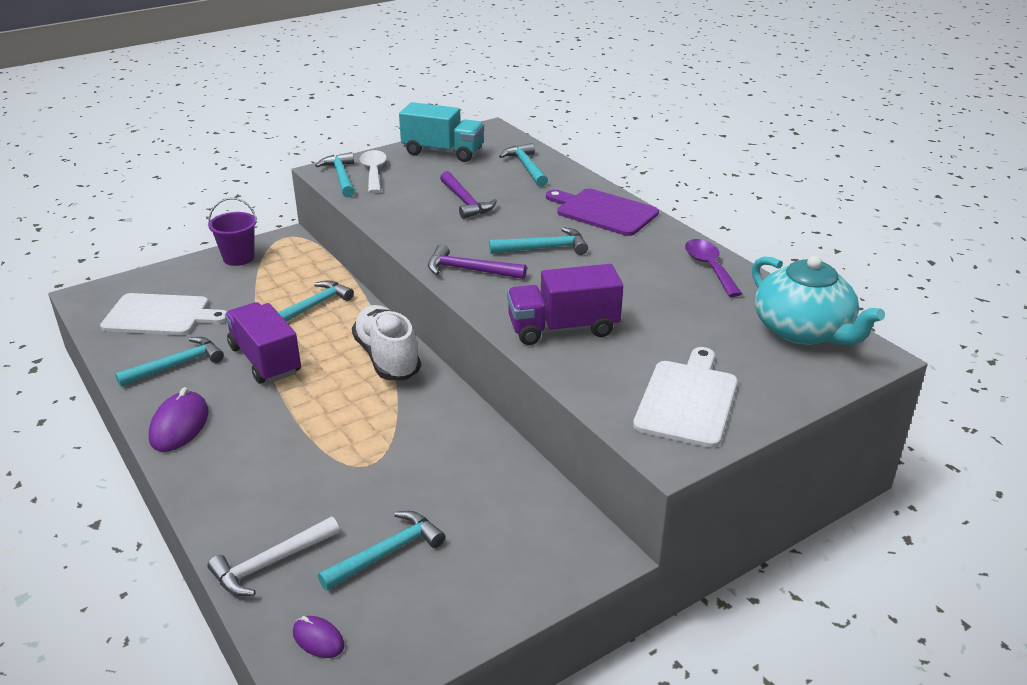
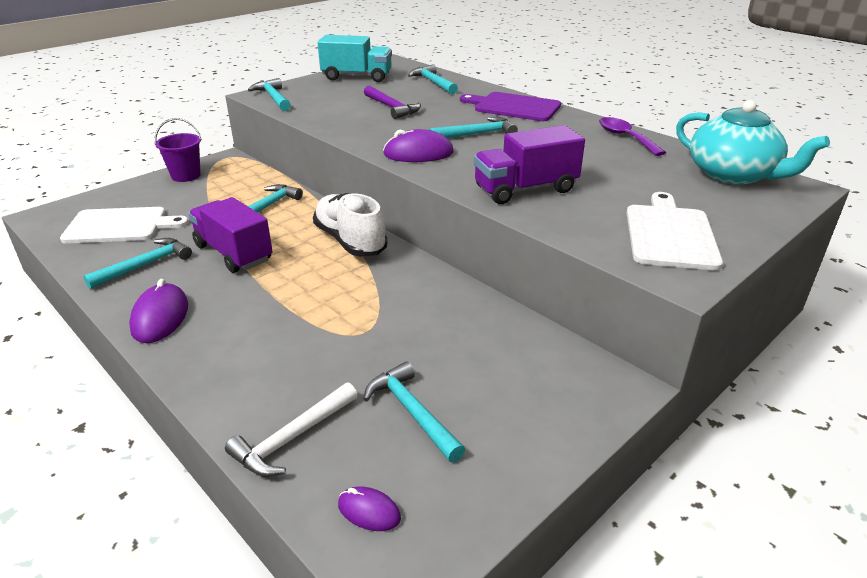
camera: 10 degrees left, 0 degrees up
(374, 172) = (301, 93): white spoon -> none
(387, 553) = (412, 412): turquoise hammer -> turquoise hammer turned 75 degrees counterclockwise
(469, 270) = (418, 154): purple hammer -> purple mouse

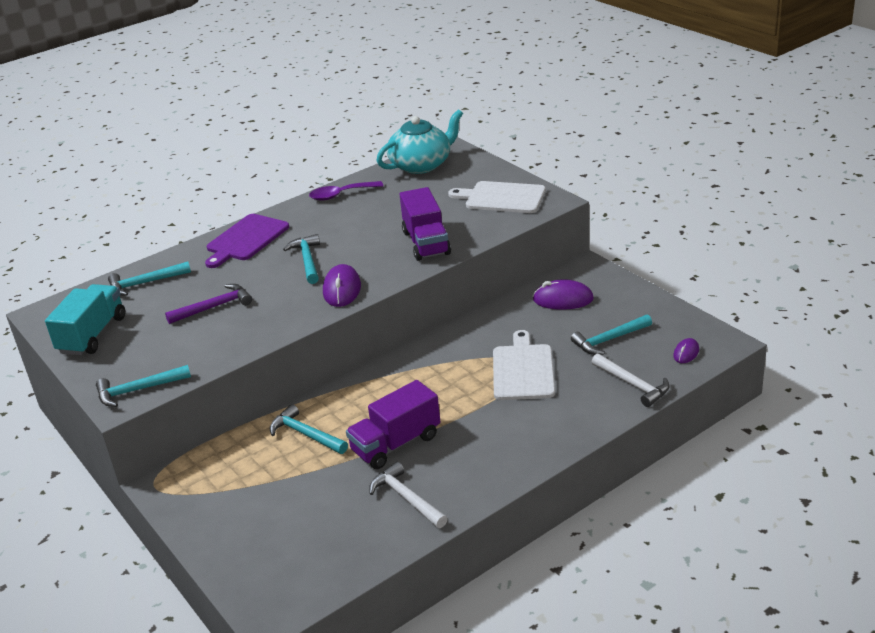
camera: 80 degrees left, 0 degrees up
(120, 226) = (316, 537): white cutting board -> white cutting board (523, 370)
(145, 265) = (406, 498): turquoise hammer -> white hammer
(160, 317) = (495, 470): purple mouse -> purple mouse (563, 299)
(186, 176) = (198, 511): purple bucket -> none
(350, 241) = (390, 376): white shoe -> none

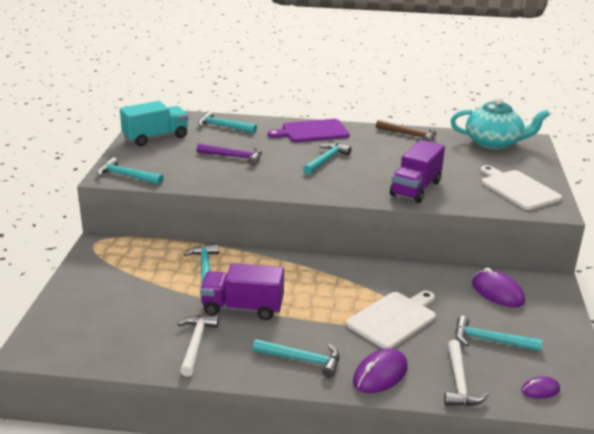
camera: 40 degrees right, 5 degrees down
(340, 195) = (409, 135): purple spoon -> brown hammer
(342, 289) = (317, 186): purple mouse -> purple mouse (380, 375)
(507, 448) = (302, 360): none -> turquoise hammer

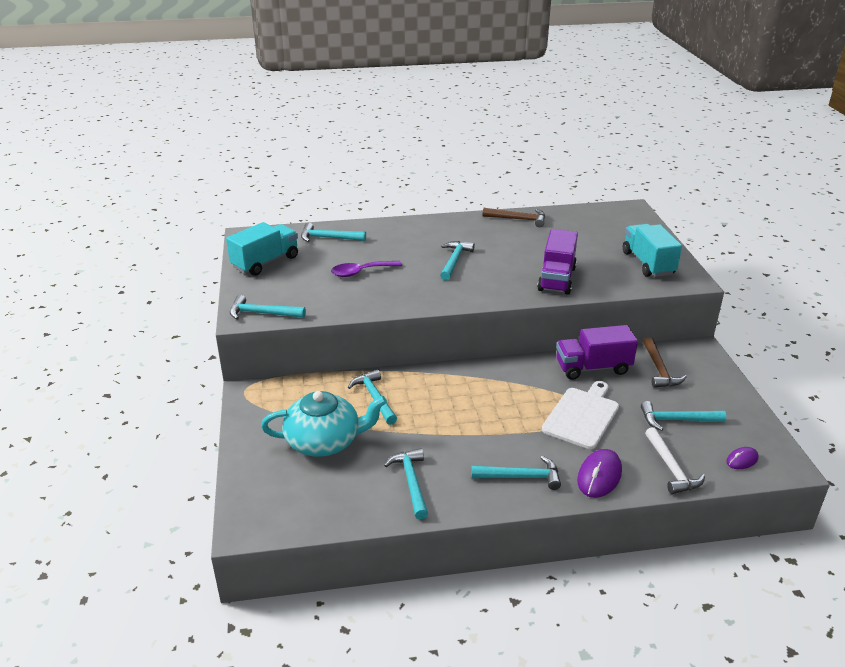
camera: 15 degrees left, 5 degrees up
(196, 343) = (411, 482): white hammer -> turquoise hammer
(234, 157) = (361, 272): purple hammer -> purple spoon
(242, 308) = (435, 434): purple truck -> purple truck (593, 368)
(312, 131) = (422, 230): purple cutting board -> none
(494, 143) = (600, 216): turquoise teapot -> turquoise teapot (324, 441)
(497, 292) = (659, 370): purple mouse -> brown hammer
(518, 189) = (648, 263): white cutting board -> turquoise truck

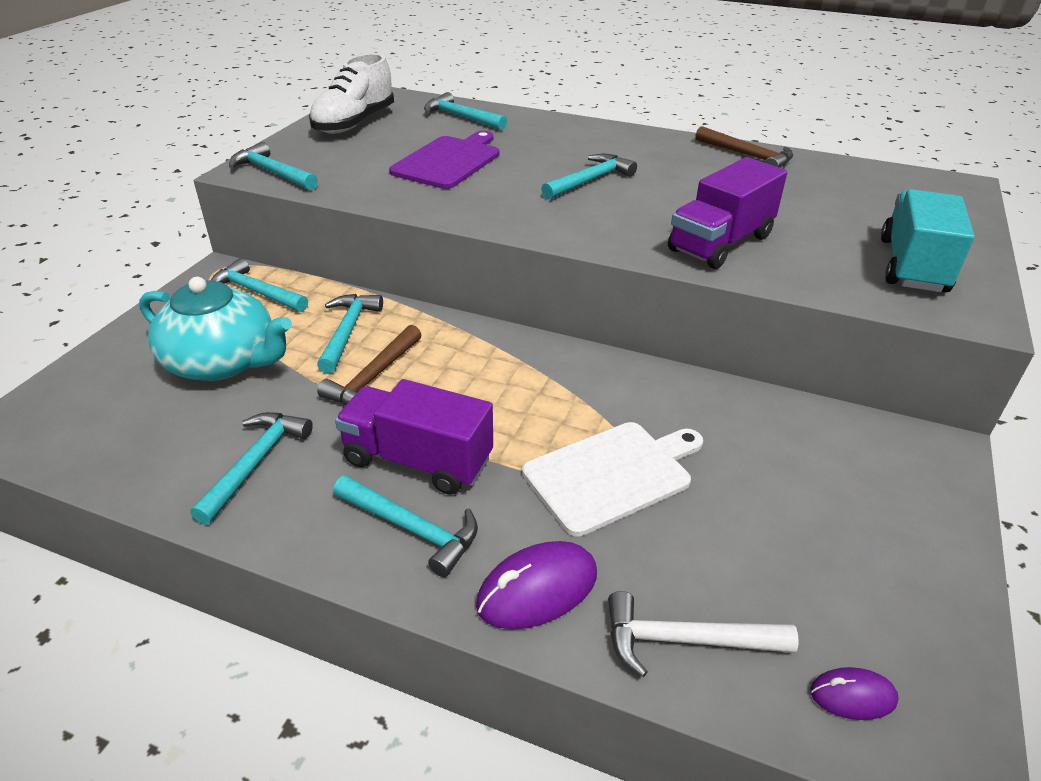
camera: 30 degrees right, 5 degrees up
(265, 262) = (354, 123): turquoise truck -> white shoe
(361, 272) = (449, 161): purple spoon -> purple cutting board
(593, 368) = (706, 407): purple truck -> purple truck (418, 460)
(659, 370) = (825, 453): brown hammer -> brown hammer (373, 377)
(671, 468) = (685, 640): white hammer -> white hammer turned 75 degrees clockwise
(676, 420) = (779, 553): turquoise hammer -> turquoise hammer (256, 292)

